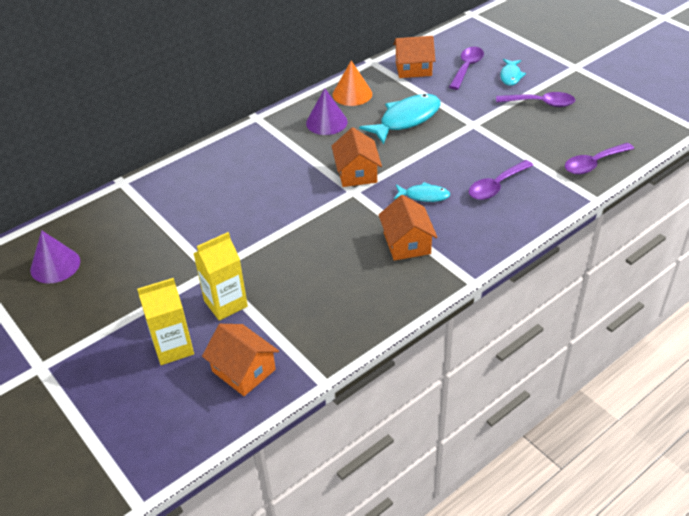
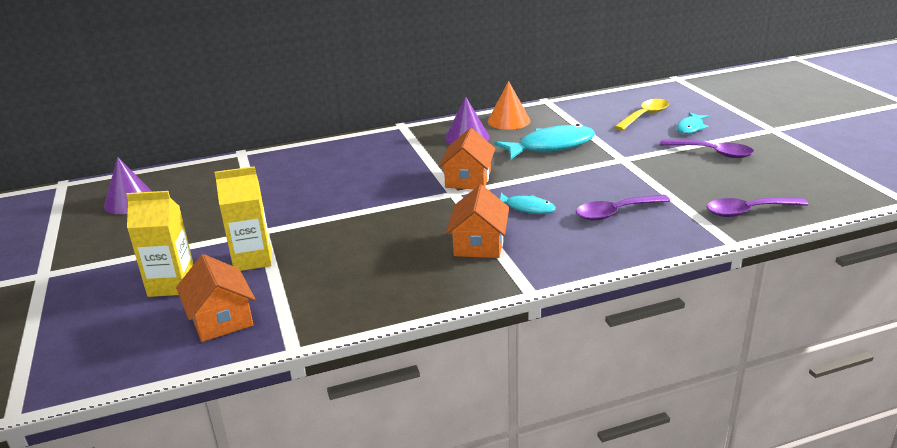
camera: 20 degrees right, 15 degrees down
(413, 69) = (586, 110): orange house -> none
(467, 68) = (645, 116): purple spoon -> yellow spoon

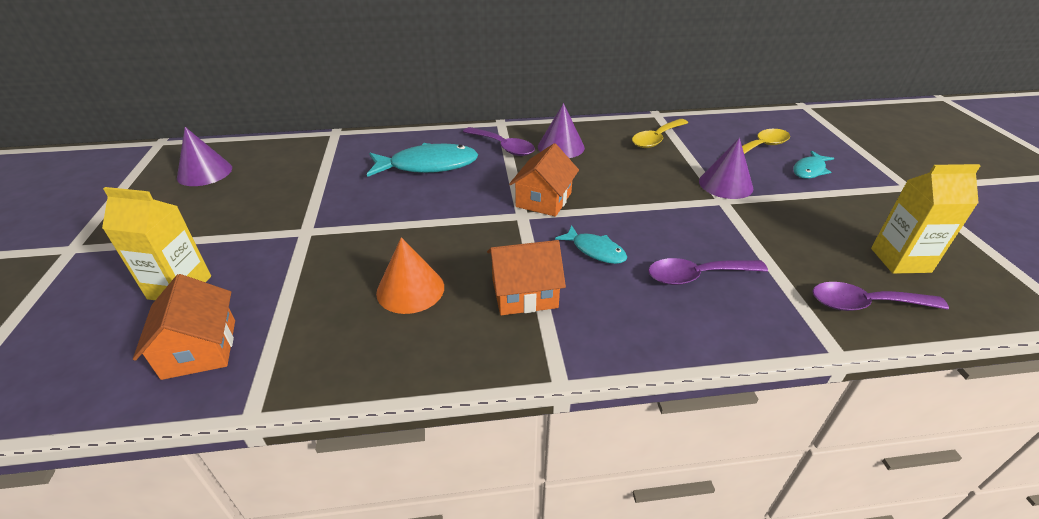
camera: 10 degrees right, 10 degrees up
(252, 259) = (277, 268): yellow carton -> yellow carton (900, 260)
(479, 244) = (524, 293): orange house -> orange house turned 60 degrees clockwise
(508, 121) = (610, 133): orange cone -> orange cone (410, 289)
(551, 146) = (646, 171): turquoise fish -> turquoise fish (428, 165)
(552, 120) = (656, 139): none -> yellow spoon
(622, 147) = (725, 184): none -> purple cone
(712, 153) = (830, 208): purple spoon -> purple spoon (503, 147)

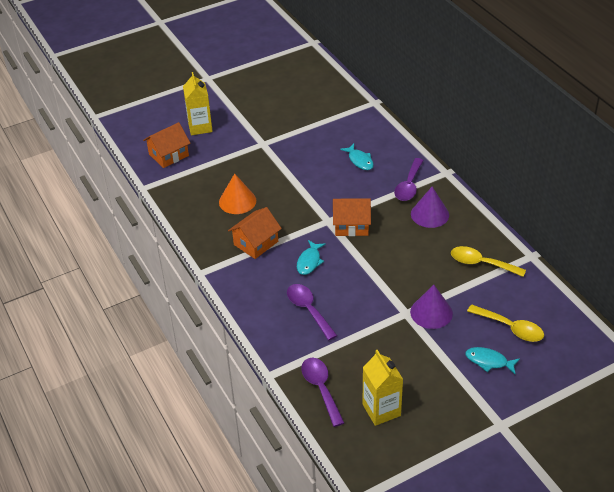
camera: 70 degrees right, 5 degrees up
(204, 172) = (293, 78): purple cone -> none
(428, 165) = (360, 160): turquoise fish -> turquoise fish, size x0.55
(524, 293) = (256, 243): orange house -> orange house turned 75 degrees clockwise

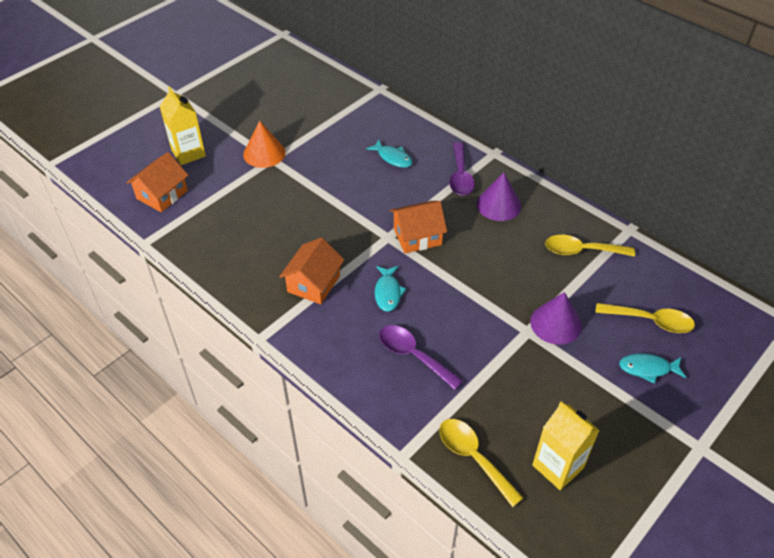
camera: 20 degrees left, 5 degrees up
(237, 201) = (270, 235): orange cone -> orange cone (264, 153)
(321, 389) = (473, 457): purple spoon -> yellow spoon

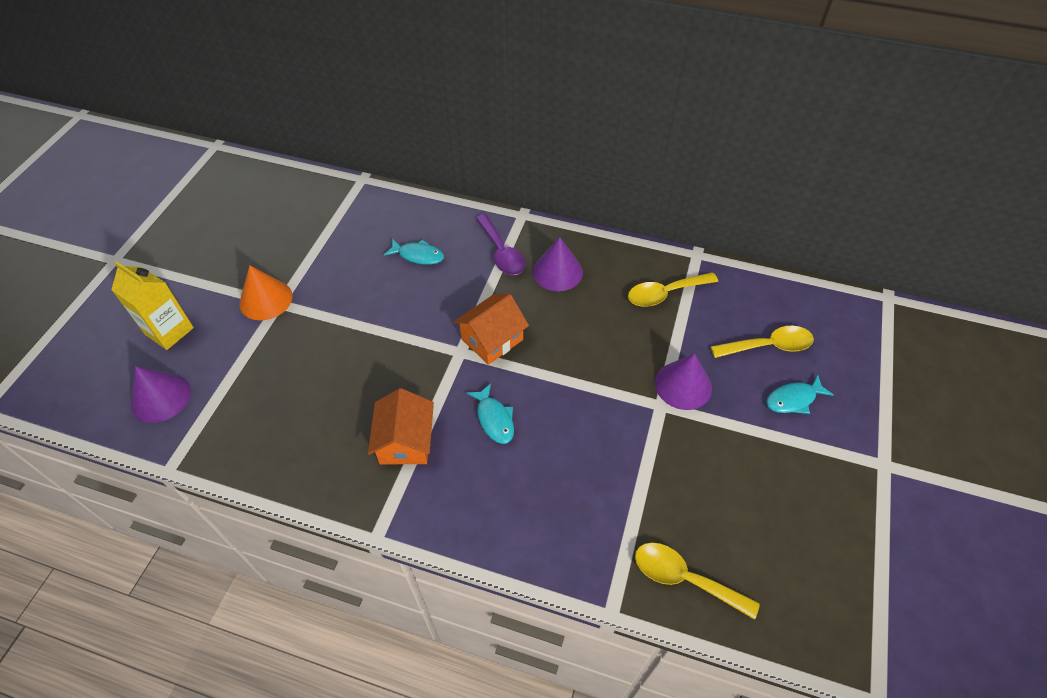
camera: 25 degrees left, 5 degrees up
(162, 195) = (160, 397): orange house -> purple cone
(413, 355) = (560, 484): purple spoon -> none
(557, 466) = (770, 548): yellow carton -> none

